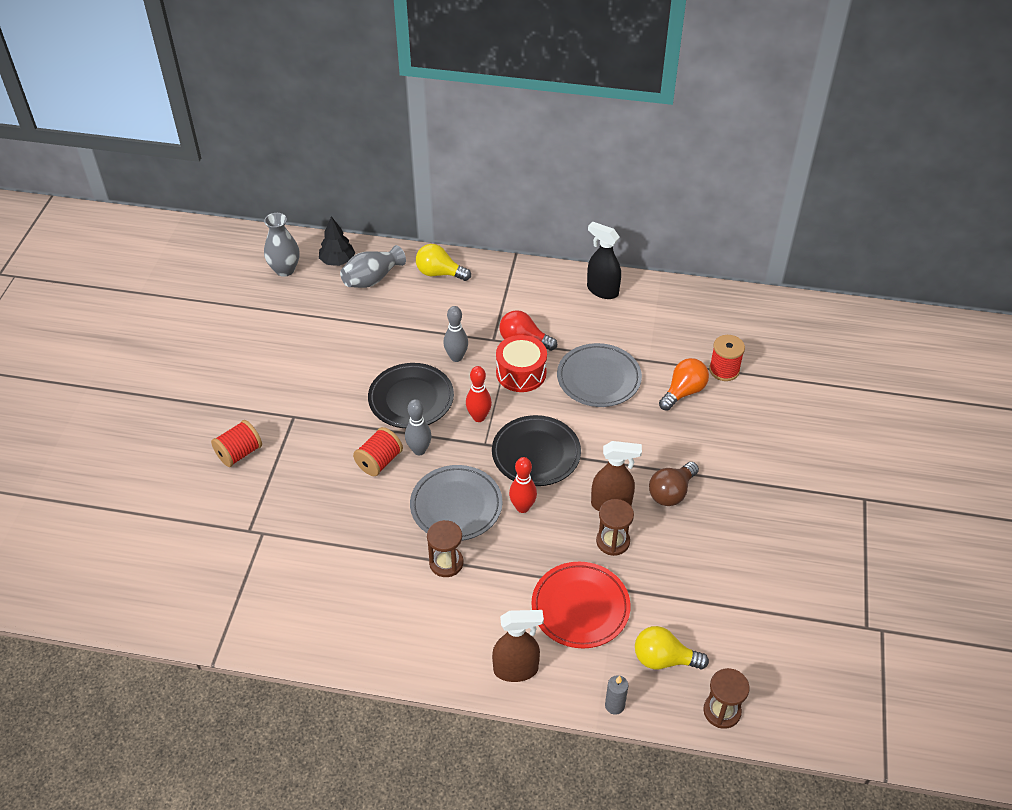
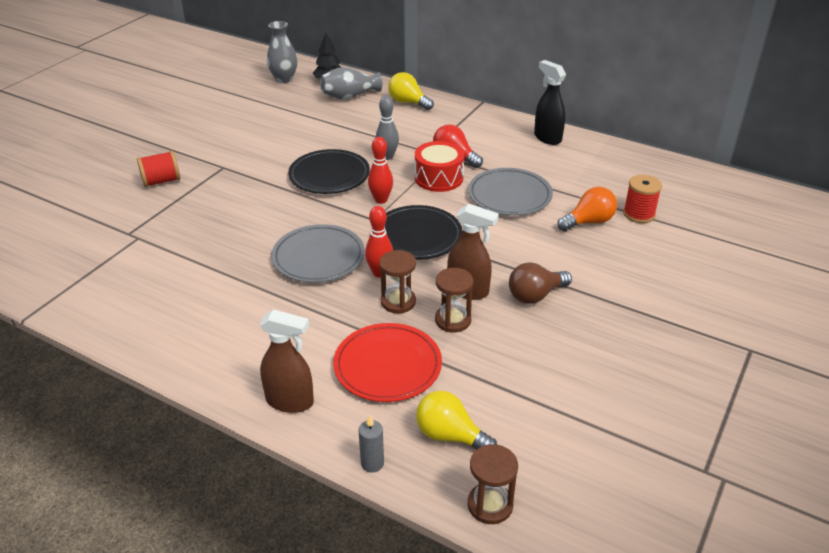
camera: 20 degrees right, 10 degrees down
(379, 461) = (272, 211): red spool -> none
(419, 450) = (312, 211): grey bowling pin -> none
(446, 563) = (280, 297): brown hourglass -> brown hourglass (398, 302)

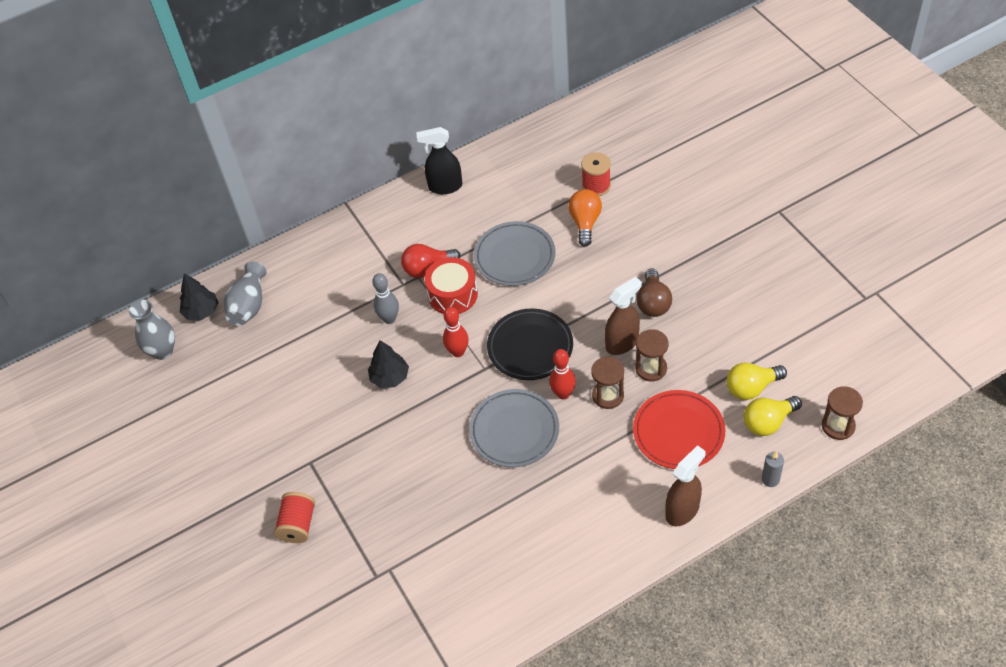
camera: 55 degrees left, 15 degrees up
(329, 176) = (390, 377): black plate -> black tree
(408, 102) = (301, 262): yellow light bulb -> yellow light bulb (751, 388)

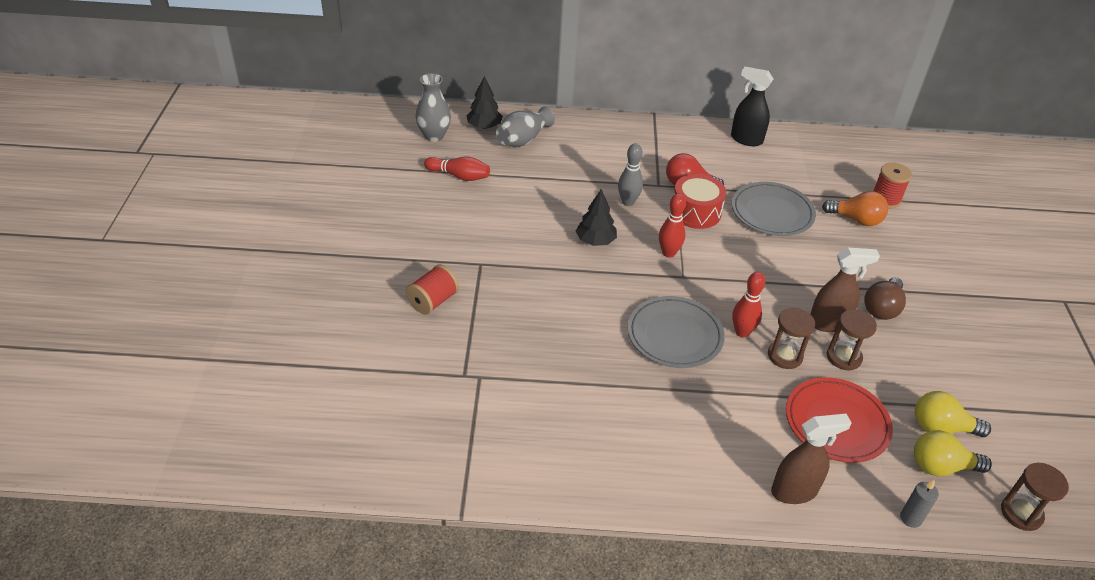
camera: 25 degrees right, 10 degrees down
(221, 382) = (459, 176): none -> red bowling pin
(530, 347) = (737, 282): black plate -> none
(585, 223) = (856, 219): orange light bulb -> orange light bulb turned 75 degrees clockwise

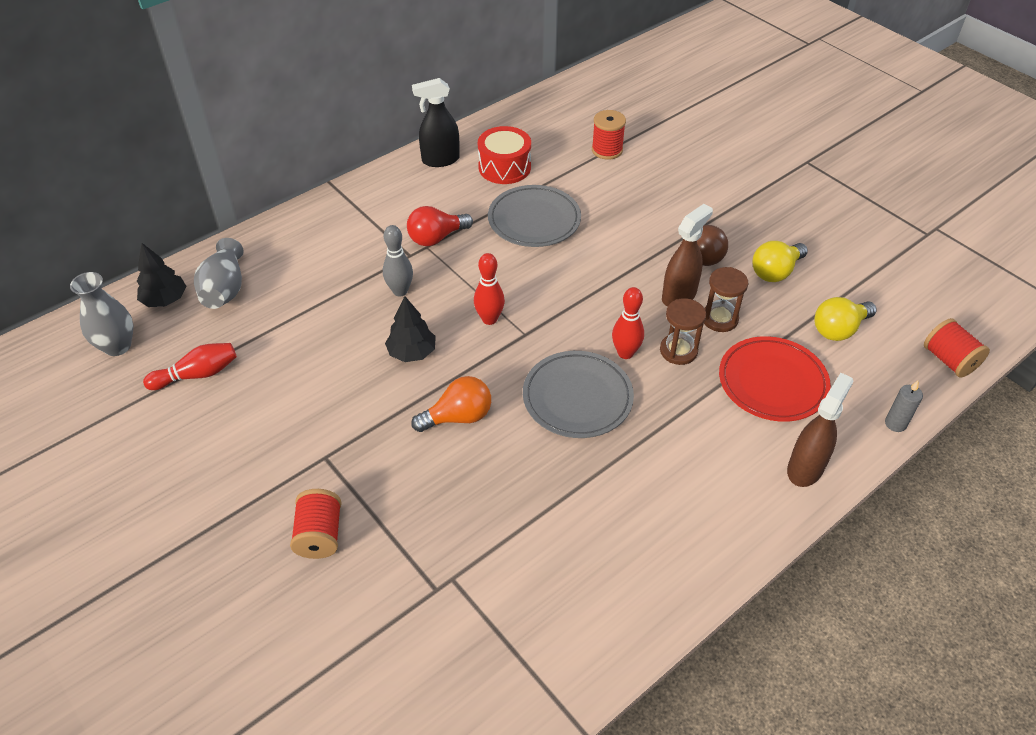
camera: 40 degrees left, 5 degrees up
(696, 212) = (471, 261): red drum -> red drum (504, 167)
(856, 219) = (604, 184): orange light bulb -> orange light bulb (458, 417)
(941, 466) = (870, 363): yellow light bulb -> yellow light bulb (775, 272)
(1021, 513) = (949, 360): brown hourglass -> red spool

